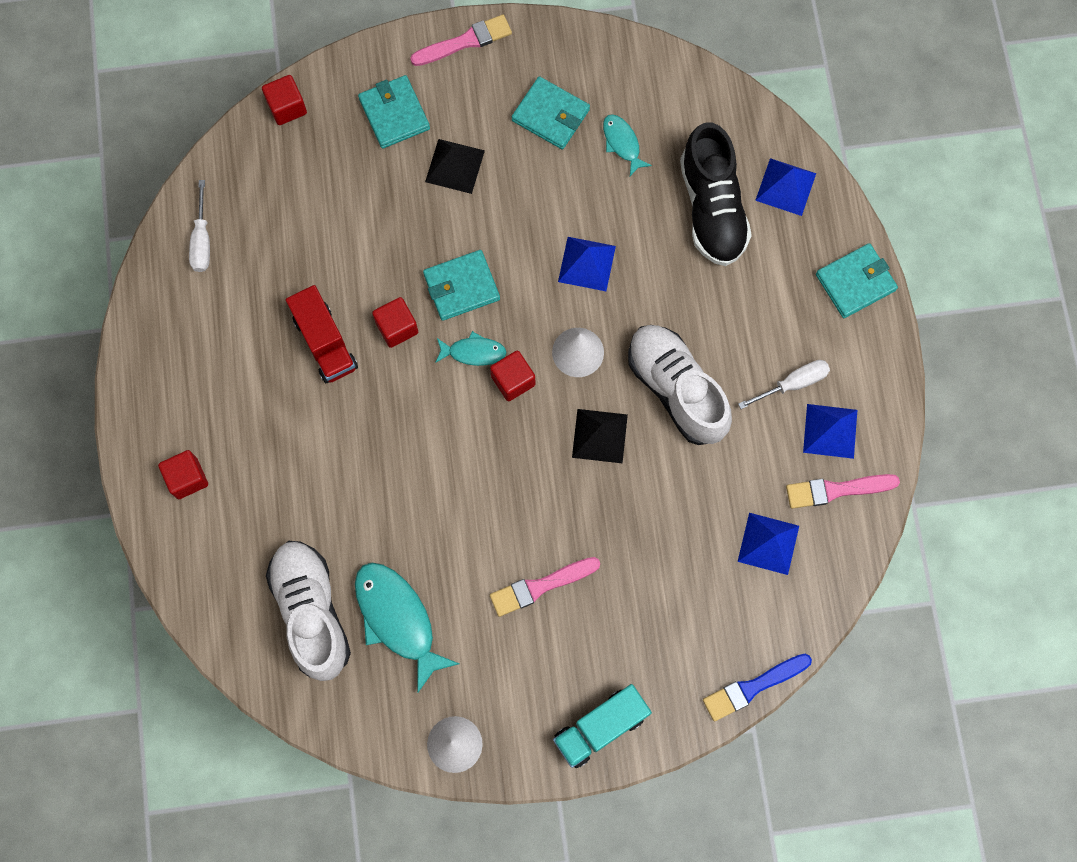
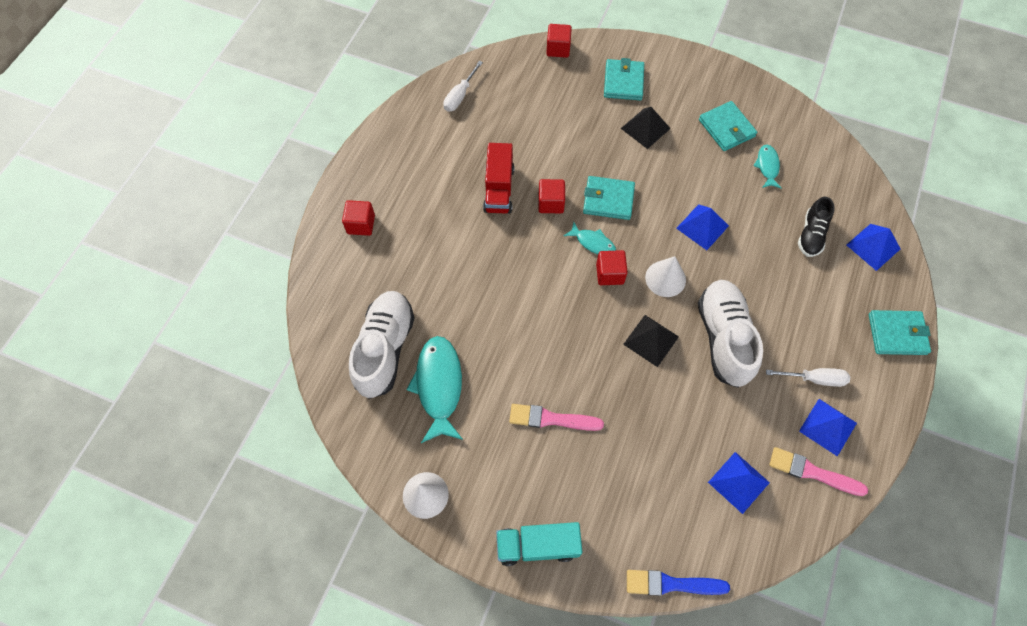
camera: 30 degrees right, 10 degrees down
(465, 41) = (693, 63): pink brush -> none
(712, 208) = (811, 235): black shoe -> black shoe, size x0.57

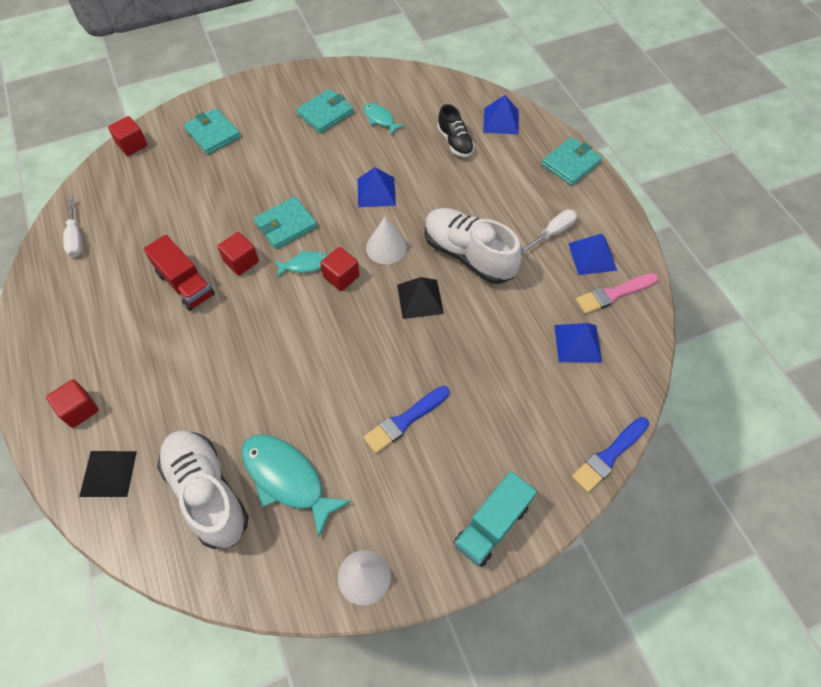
camera: 45 degrees left, 5 degrees down
(551, 419) = (405, 420): pink brush -> blue brush
(645, 128) = (264, 154): black pyramid -> black pyramid (108, 473)
(726, 128) = (325, 113): turquoise wallet -> turquoise wallet turned 60 degrees counterclockwise

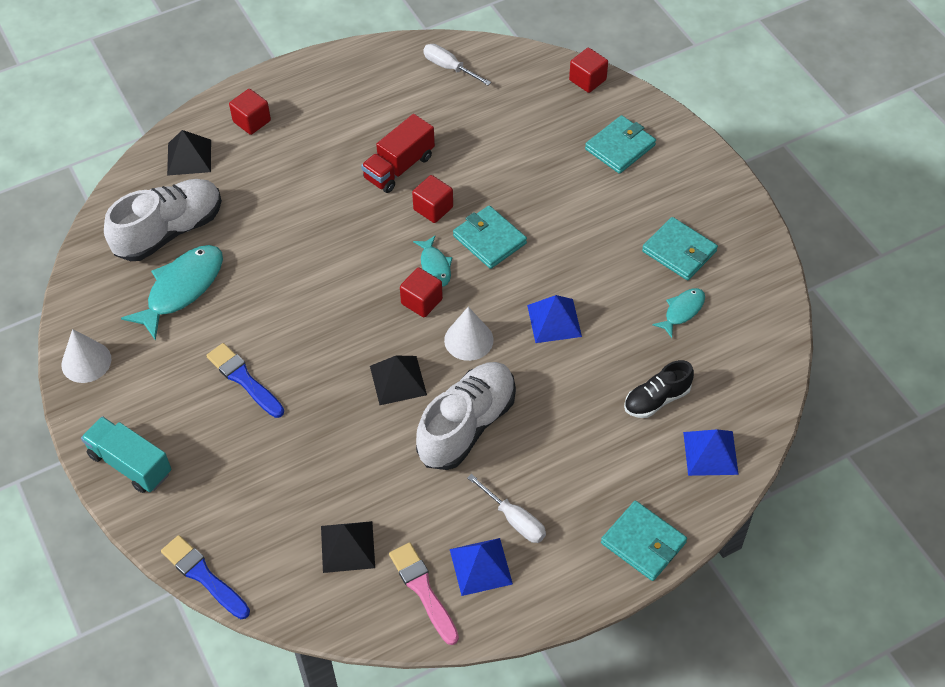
camera: 85 degrees right, 5 degrees down
(76, 238) = (449, 67): white screwdriver -> white screwdriver turned 60 degrees clockwise
(577, 343) = (347, 547): blue pyramid -> black pyramid

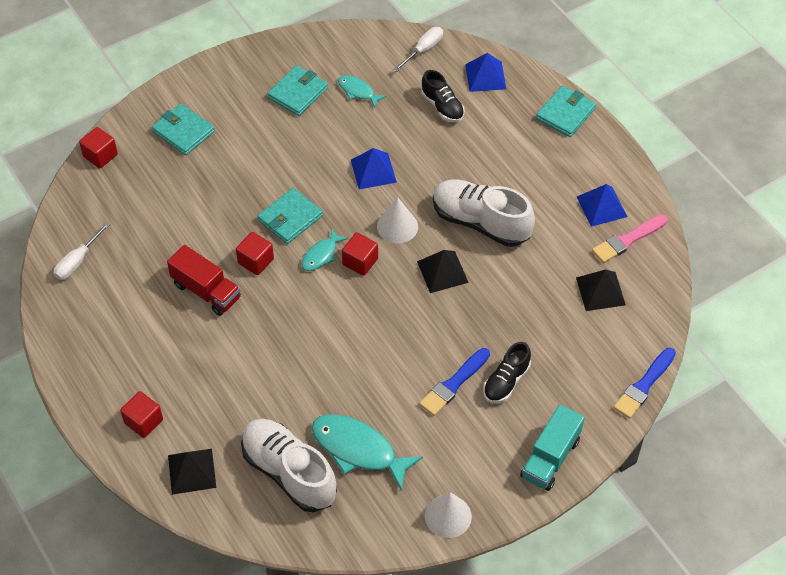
camera: 95 degrees left, 0 degrees up
(237, 431) = (506, 381): none -> black shoe
(435, 266) = (321, 255): turquoise fish -> turquoise fish turned 150 degrees clockwise
(515, 520) = (559, 188): white screwdriver -> white screwdriver (423, 50)

